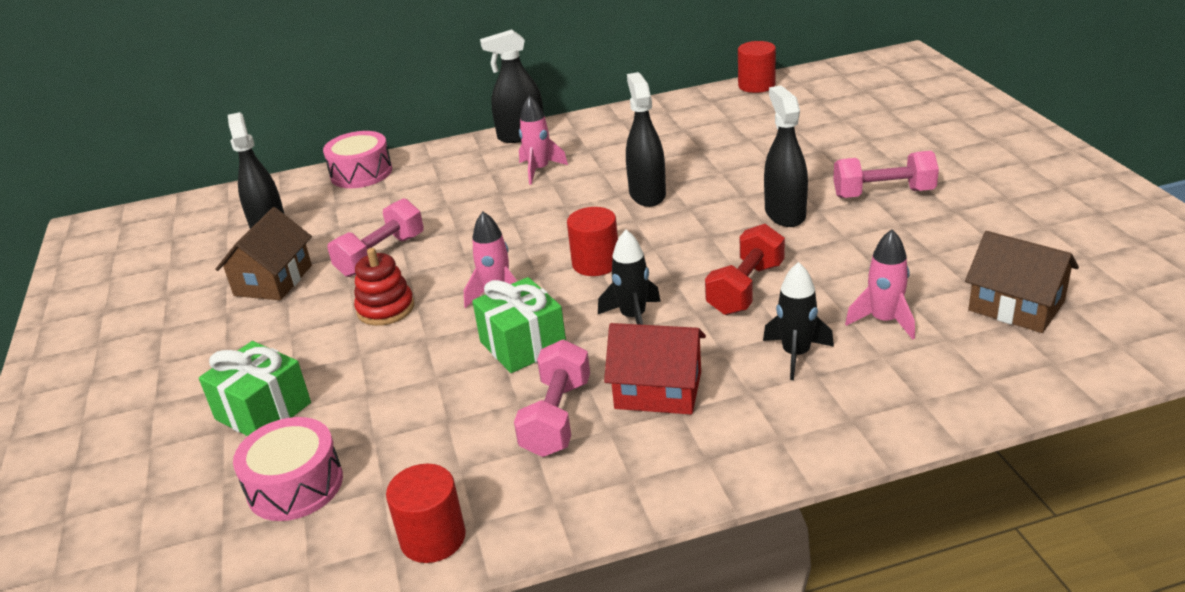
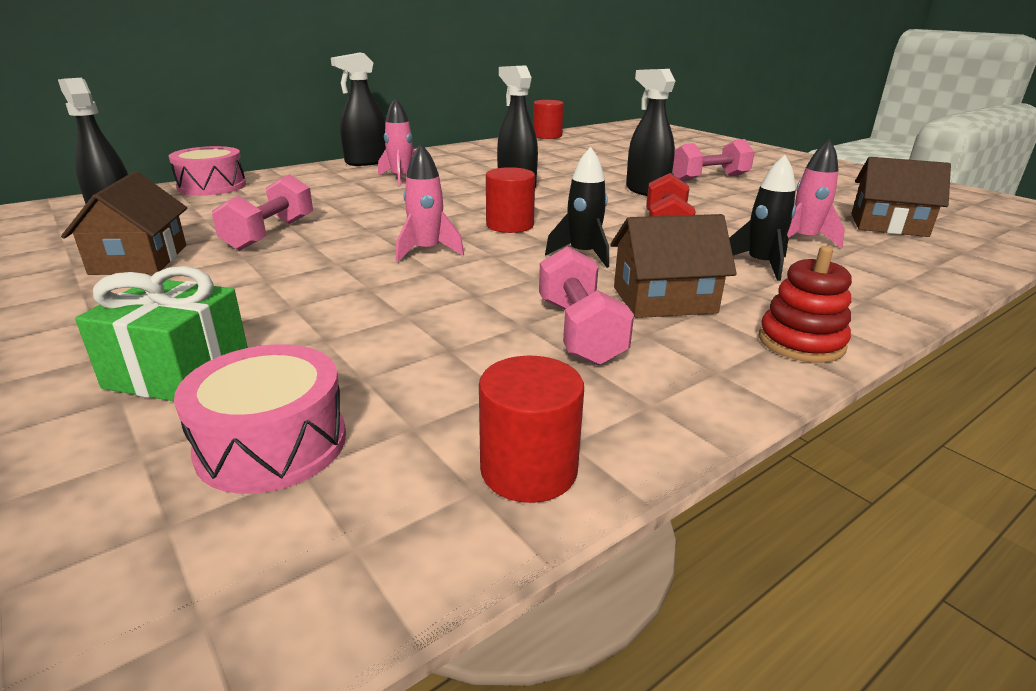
camera: 25 degrees left, 5 degrees down
(385, 309) = (302, 270): red stacking toy -> red stacking toy (801, 342)
(523, 345) = (487, 282): green gift -> none
(658, 390) = (664, 300): red house -> brown house

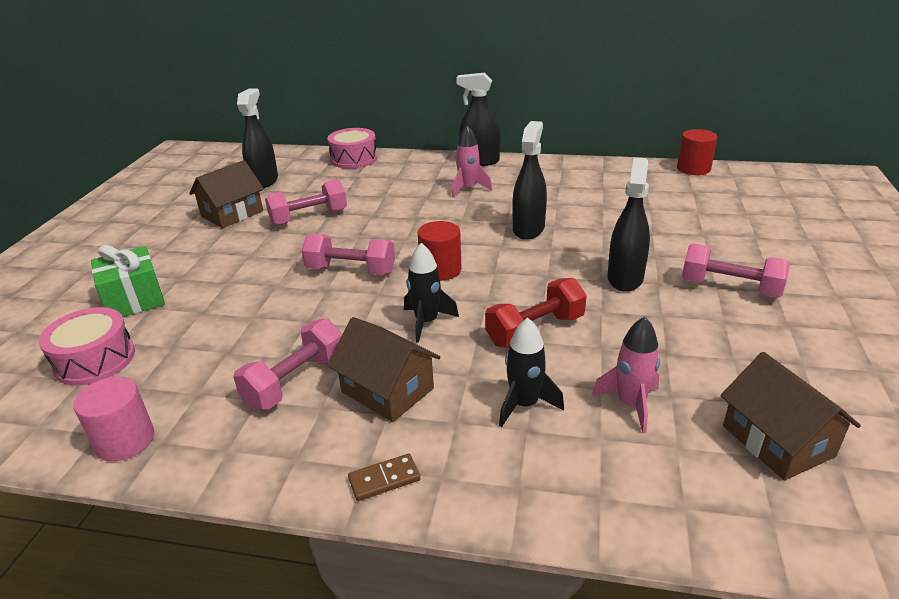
camera: 50 degrees right, 5 degrees up
(427, 251) = (351, 271): pink rocket -> pink dumbbell
(528, 470) = (125, 440): red cylinder -> pink cylinder
(801, 342) = (384, 479): red stacking toy -> brown domino

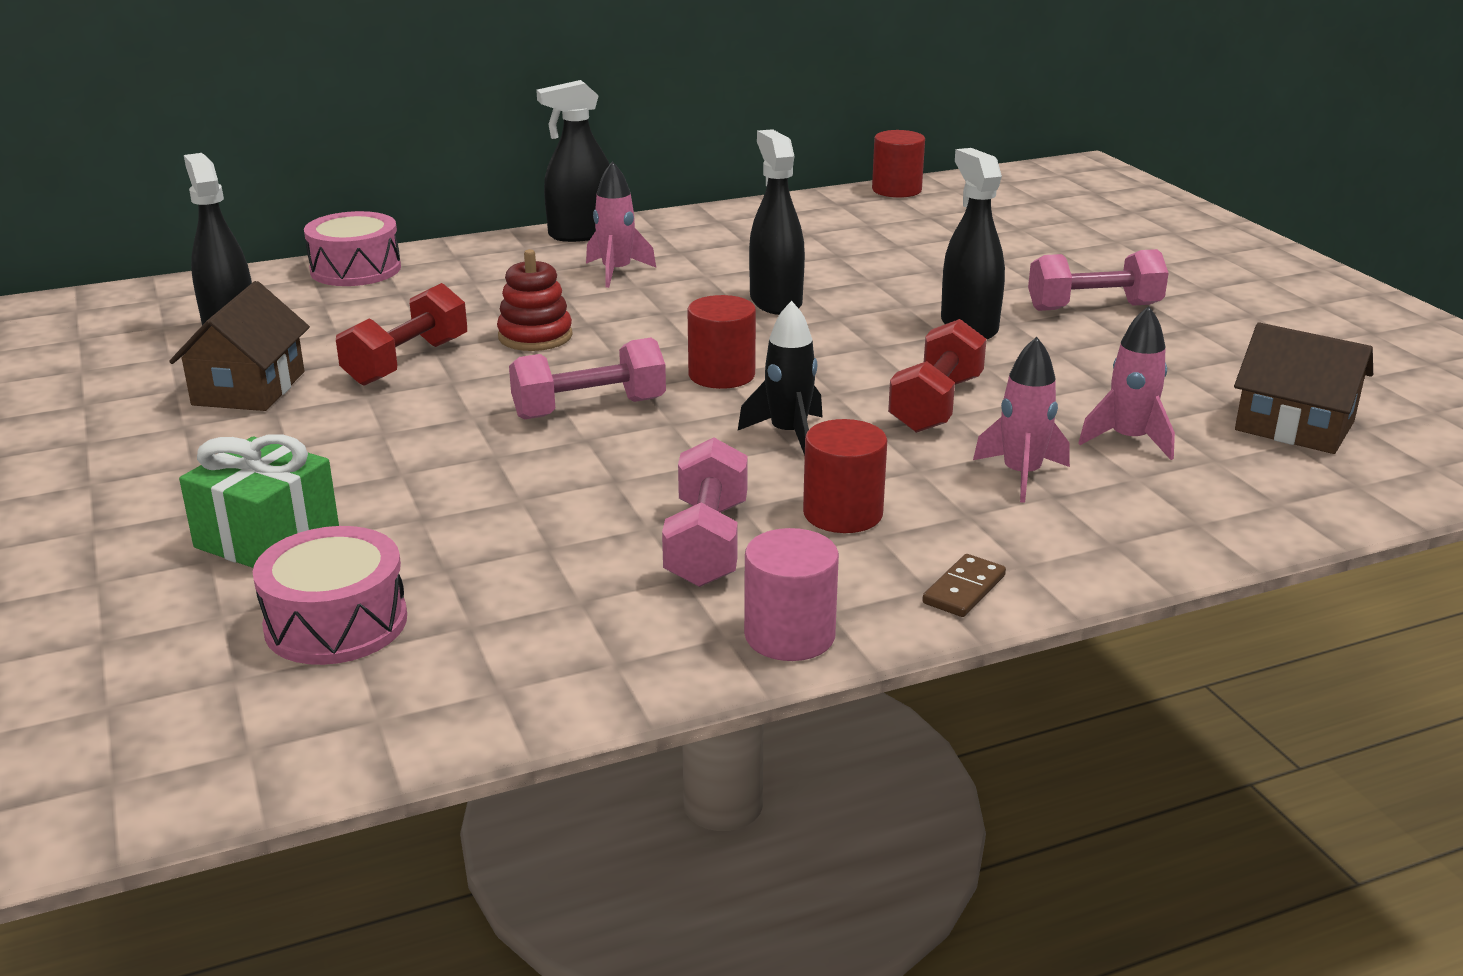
camera: 35 degrees left, 5 degrees down
(125, 440) = (559, 680): pink cylinder -> pink cylinder (789, 635)
(309, 217) = (407, 362): pink dumbbell -> red dumbbell
(382, 218) = (535, 336): none -> red stacking toy
(387, 390) = (843, 513): brown house -> red cylinder
(524, 404) = (1021, 475): black rocket -> pink rocket

